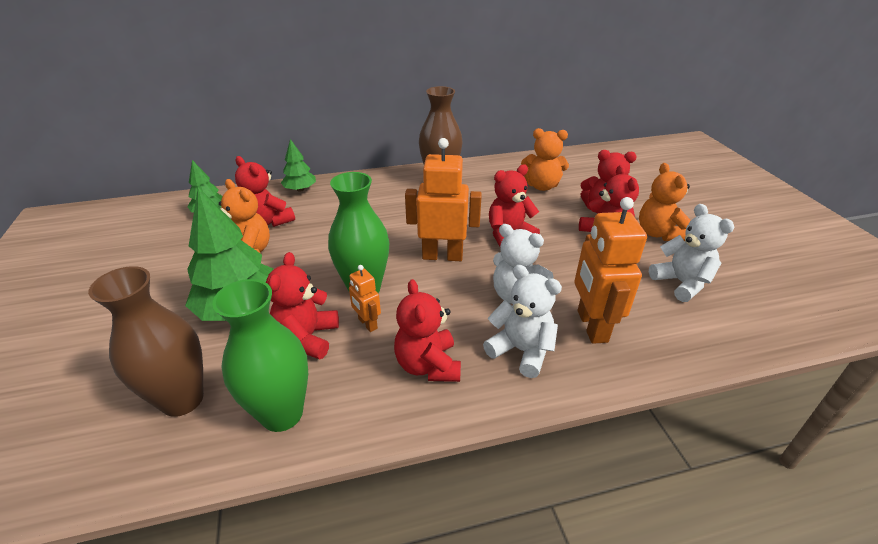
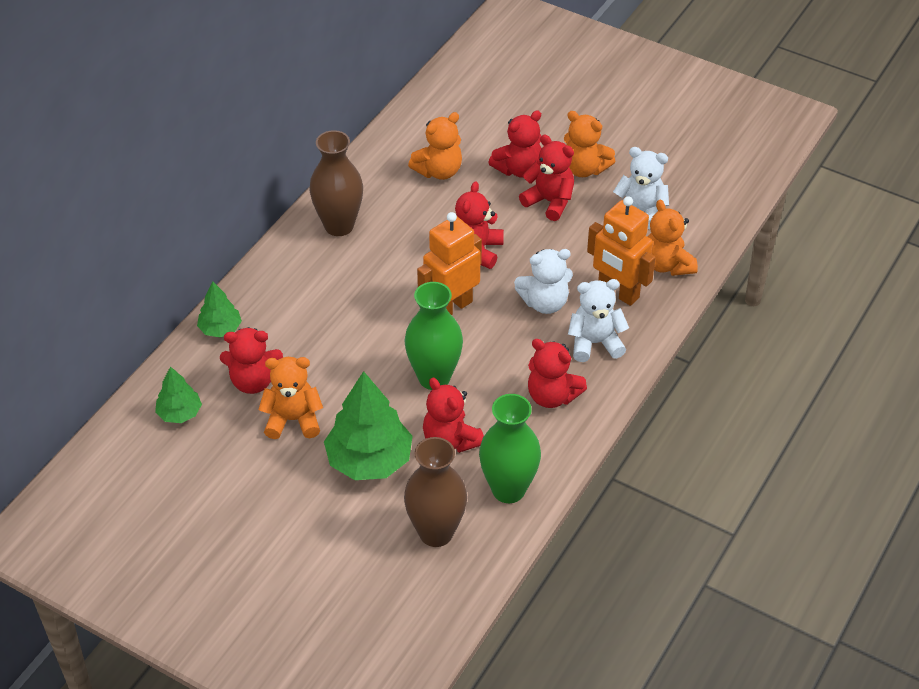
camera: 45 degrees left, 10 degrees up
(367, 324) = (475, 400): orange robot -> none
(667, 334) = (667, 265): none -> orange teddy bear

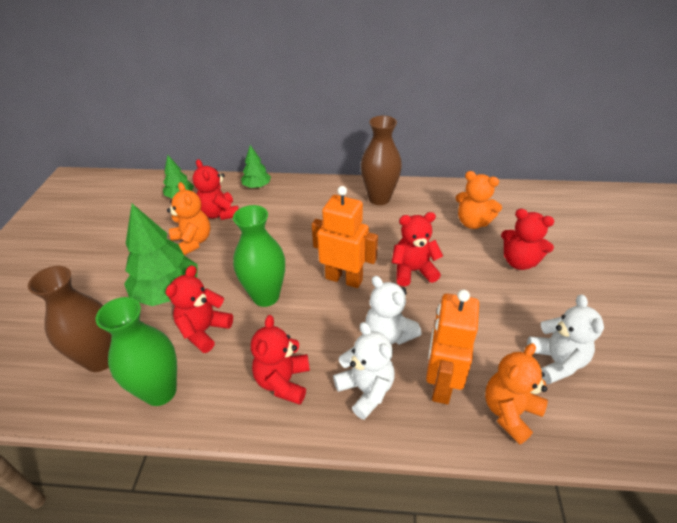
camera: 65 degrees right, 5 degrees down
(549, 202) = (504, 293): red teddy bear -> none
(584, 169) = (564, 301): orange teddy bear -> none

